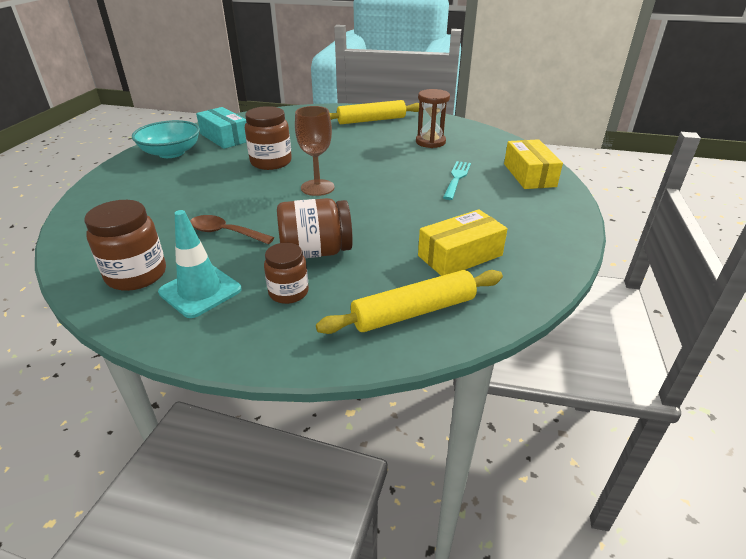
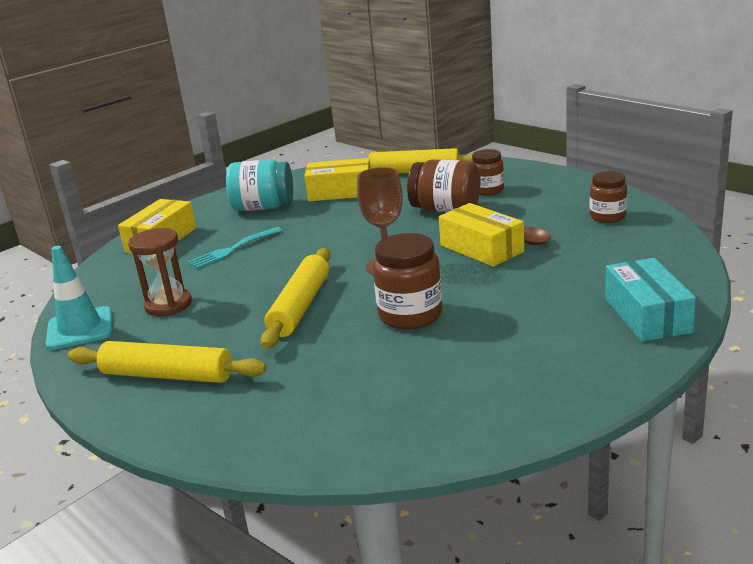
camera: 145 degrees left, 10 degrees down
(136, 275) = (607, 217): brown jar -> brown jar, size x0.65
(171, 153) = (555, 371): turquoise bowl -> none
(200, 291) = (554, 200): turquoise traffic cone -> turquoise traffic cone (80, 329)
(225, 137) = (448, 391): turquoise box -> turquoise box (647, 315)
(252, 215) = (481, 248): none -> yellow box
(346, 155) = (300, 307): none -> yellow rolling pin
(507, 220) = (263, 207): none -> turquoise jar

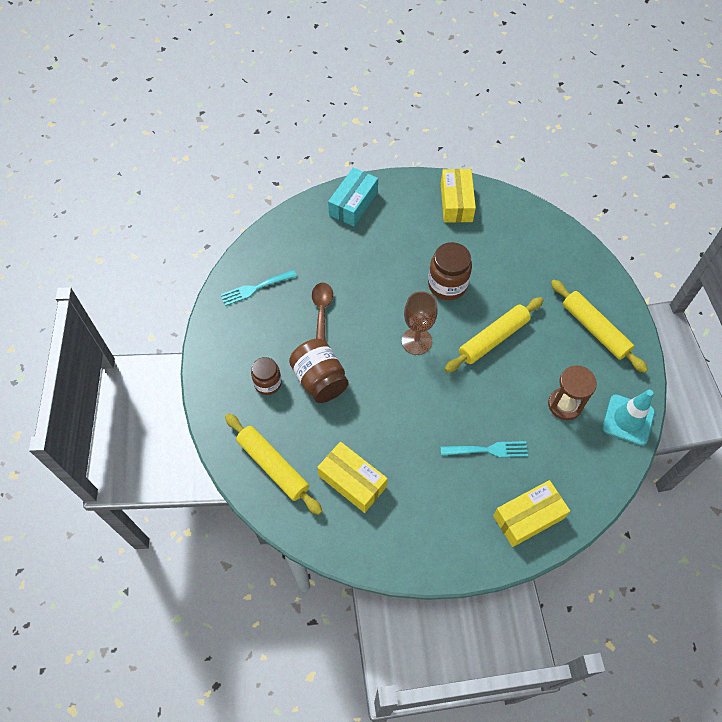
camera: 145 degrees left, 35 degrees up
(263, 207) = (424, 508): turquoise jar -> none
(481, 248) = (352, 315): yellow box -> yellow box (456, 202)
(607, 217) = (255, 288): brown jar -> turquoise fork

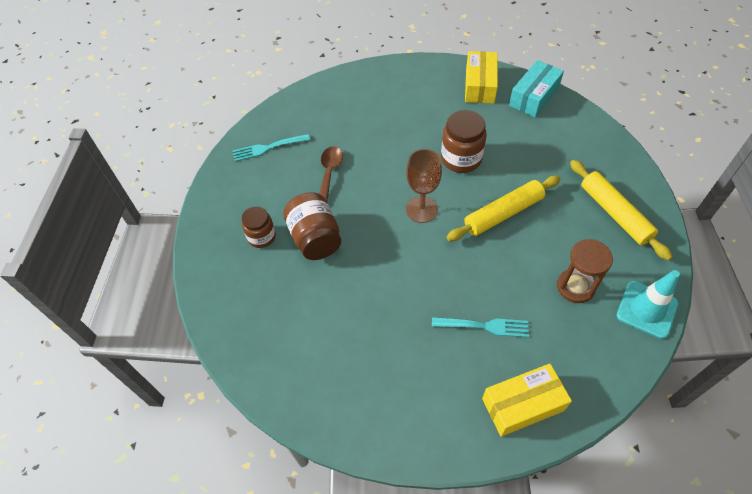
camera: 10 degrees right, 5 degrees down
(273, 466) = (250, 320): yellow rolling pin -> none
(352, 481) = (331, 344): yellow box -> none
(353, 204) = (377, 80): turquoise box -> turquoise box (534, 97)

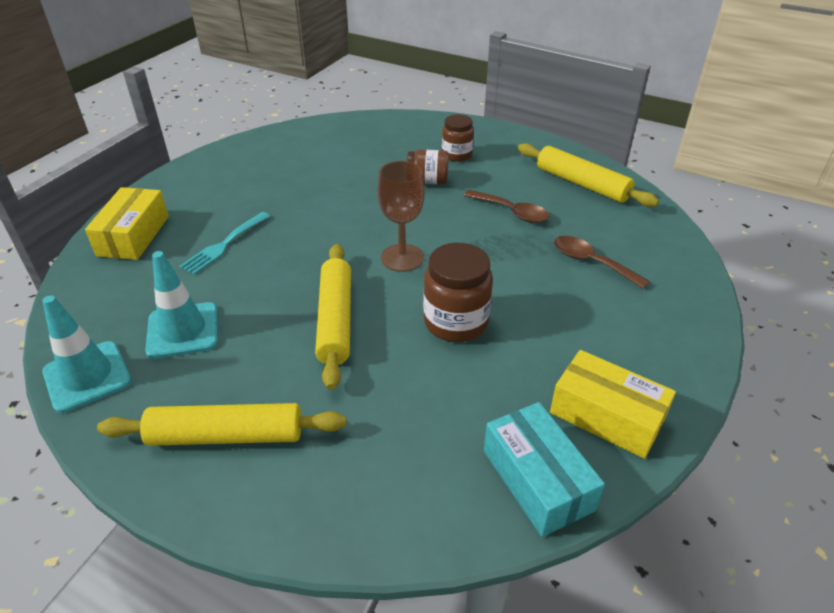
camera: 115 degrees right, 15 degrees down
(268, 148) = (582, 184): turquoise fork -> yellow rolling pin
(315, 238) = (428, 181): brown jar -> brown jar, size x0.65
(362, 119) = (591, 262): none -> brown spoon
(575, 287) = (183, 330): brown hourglass -> turquoise traffic cone

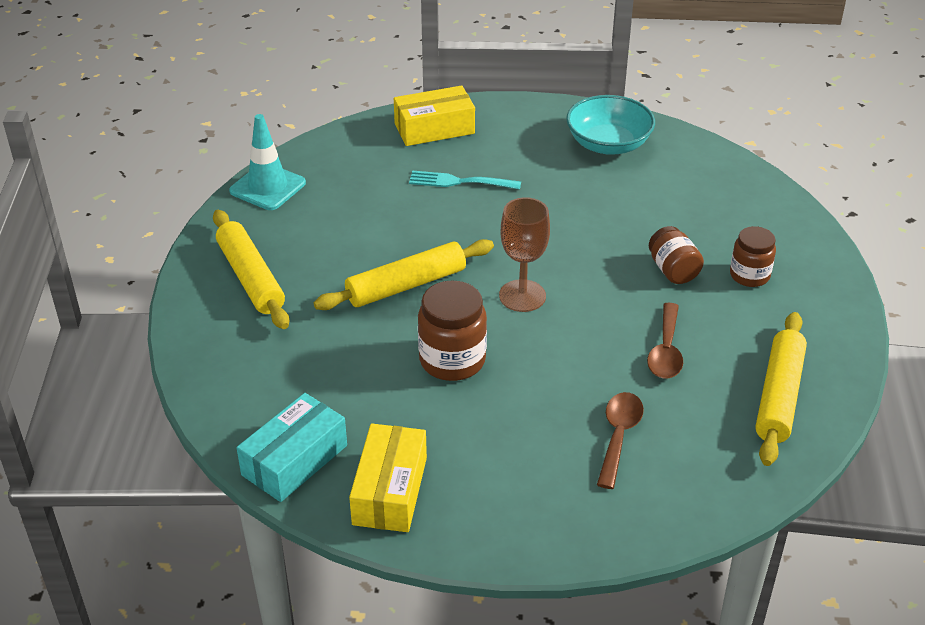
camera: 65 degrees right, 0 degrees up
(183, 330) = (340, 209): turquoise traffic cone -> none
(259, 160) = (608, 144): none -> turquoise bowl

